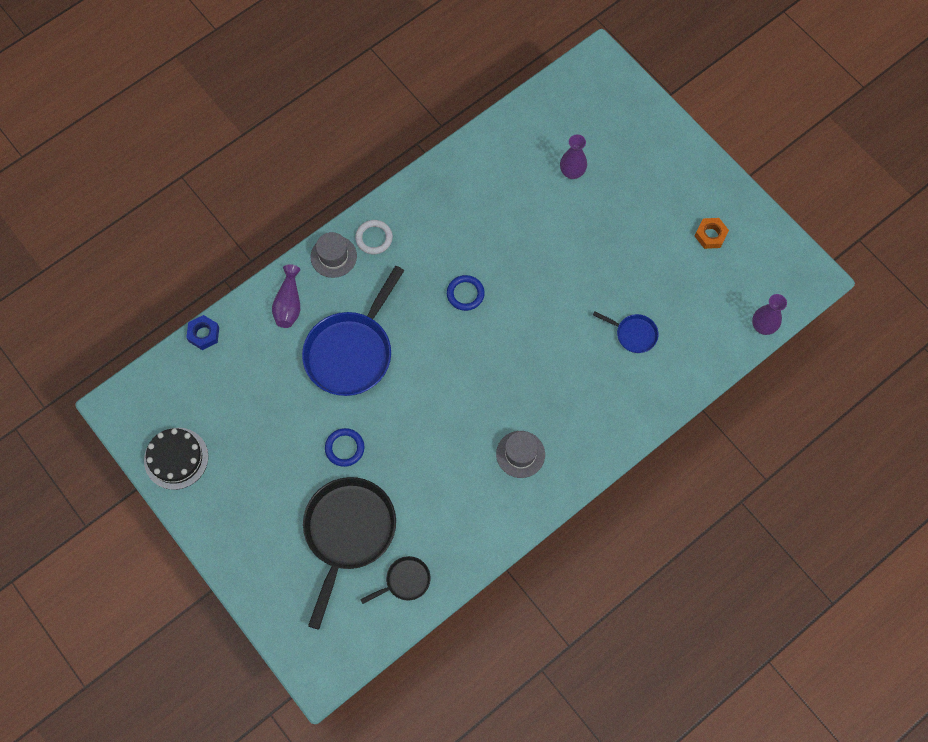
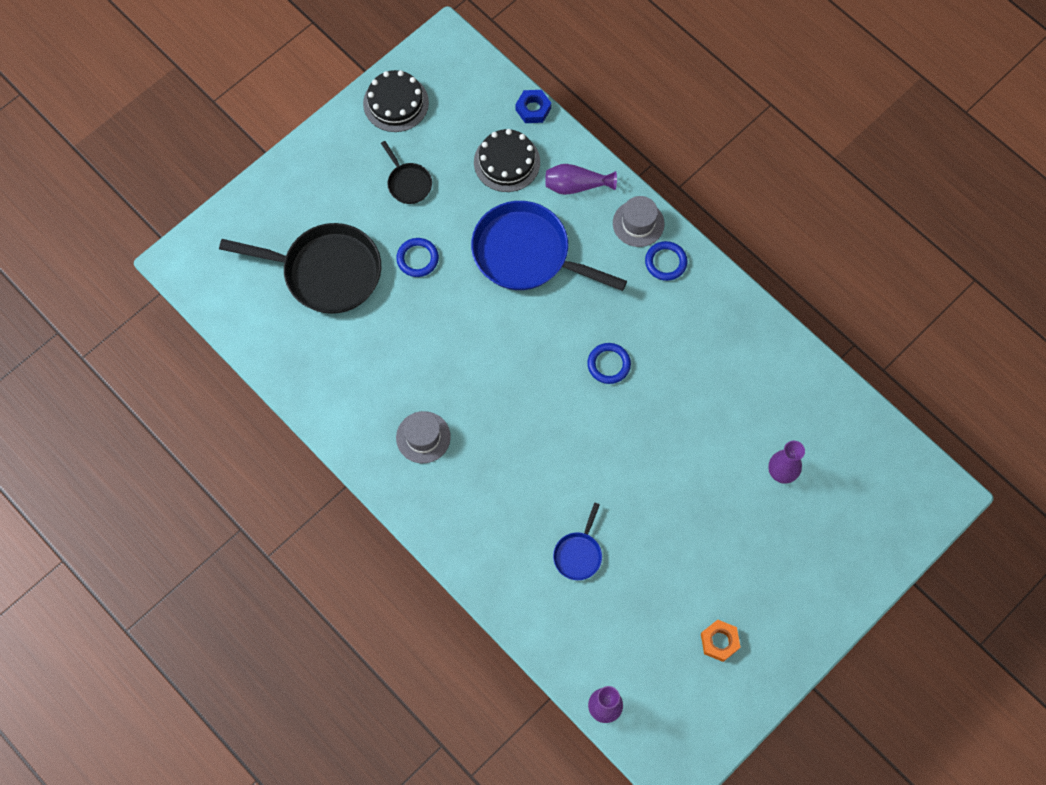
camera: 85 degrees right, 0 degrees up
(255, 362) = (507, 162): none -> black cake
(374, 238) = (665, 262): white ring -> blue ring
(405, 581) = (277, 332): black pan -> black pan (408, 183)

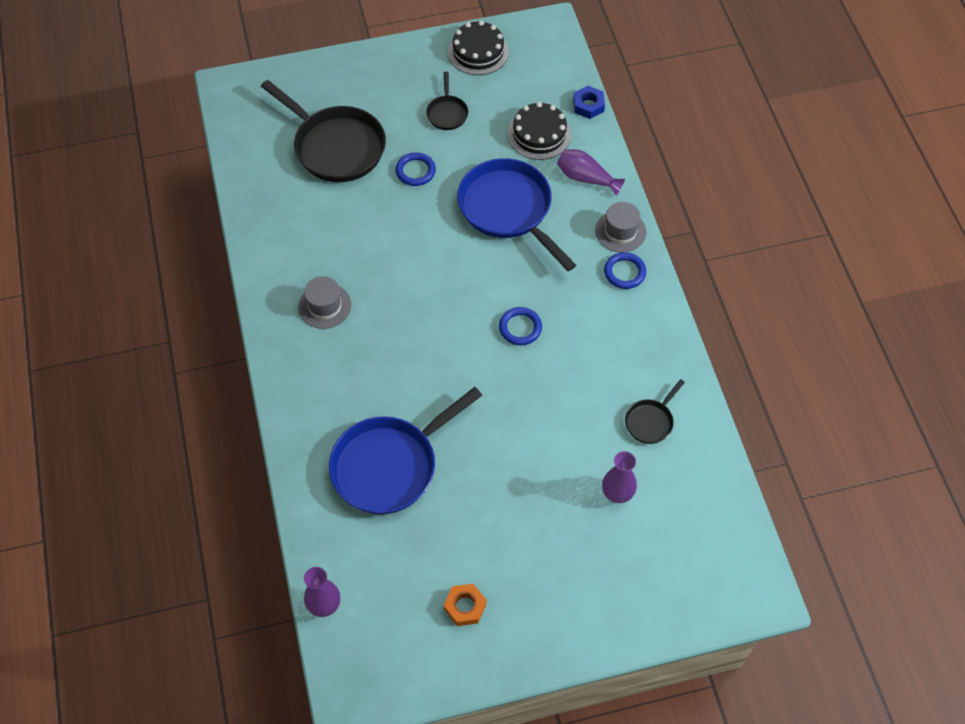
camera: 30 degrees right, 10 degrees down
(578, 554) = (390, 465): blue pan -> blue pan, size x2.13
(770, 391) = (650, 421): none -> black pan

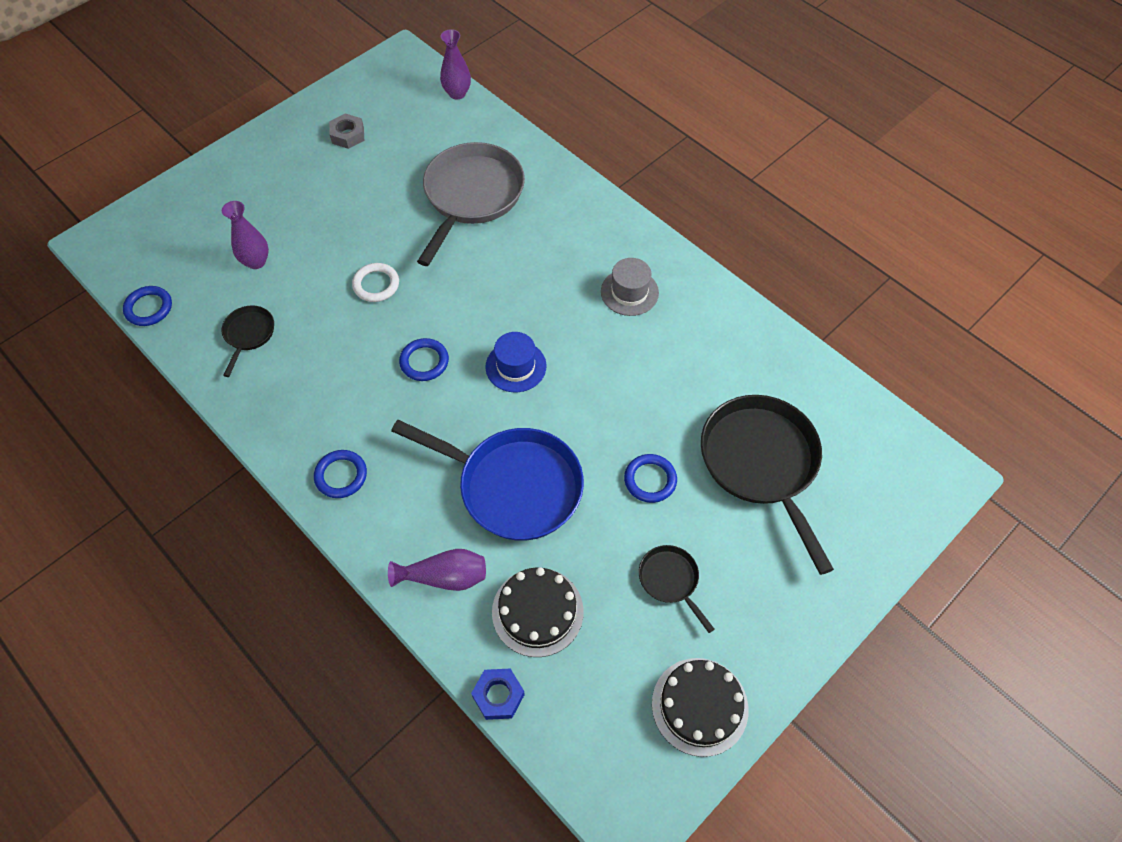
camera: 150 degrees right, 0 degrees up
(335, 146) = (762, 464): black pan -> black pan turned 60 degrees clockwise
(390, 465) = (471, 196): blue pan -> grey pan
(453, 290) = (516, 366): none -> blue hat
(465, 607) = (348, 135): orange nut -> grey nut
(523, 416) = (376, 284): none -> white ring
(620, 231) = (368, 525): grey hat -> none
(729, 492) = (149, 308): none -> blue ring

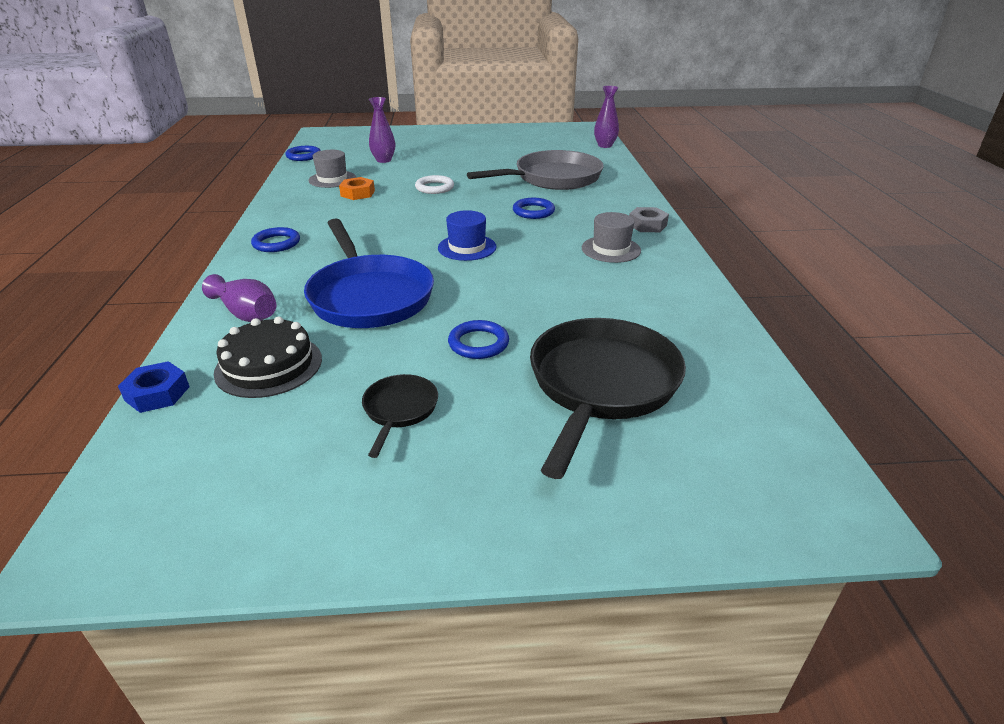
camera: 40 degrees right, 25 degrees down
(248, 335) = (332, 179): black pan -> grey hat
(311, 344) = (358, 193): none -> orange nut
(348, 135) = (511, 140): grey nut -> grey nut (647, 225)
(424, 362) = (410, 223): blue ring -> blue ring (533, 211)
(699, 706) = (281, 515): black cake -> none

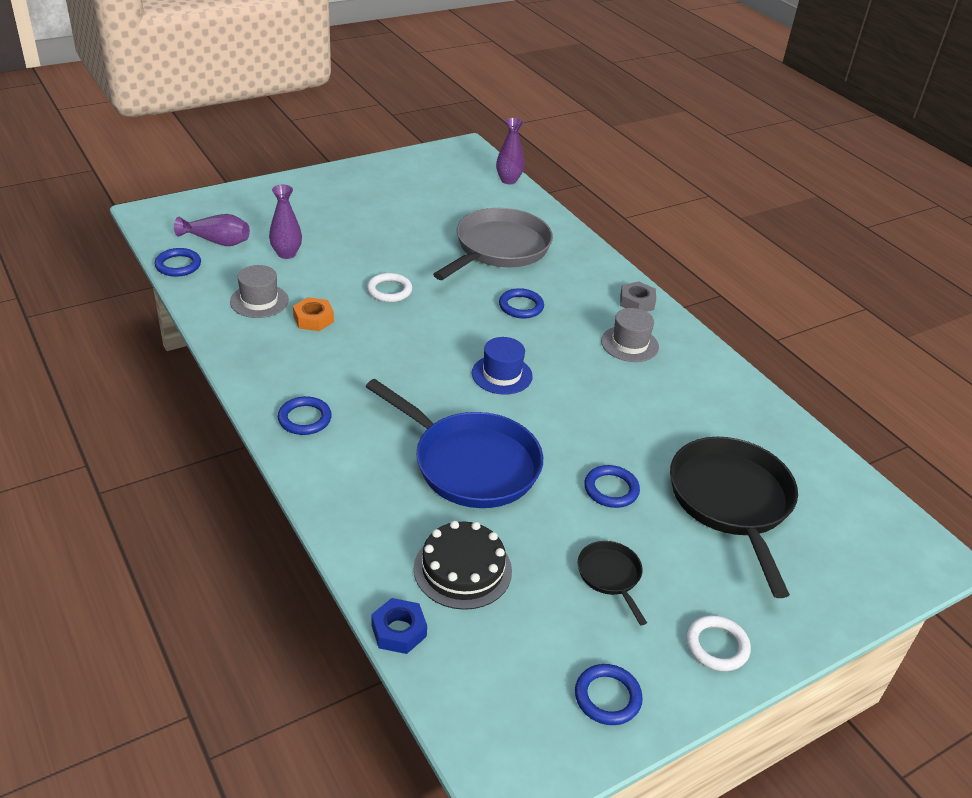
camera: 30 degrees left, 5 degrees up
(246, 313) = (377, 519): purple vase -> purple vase (217, 241)
(270, 517) = (607, 697): none -> blue ring
(447, 511) = (717, 646): none -> white ring

